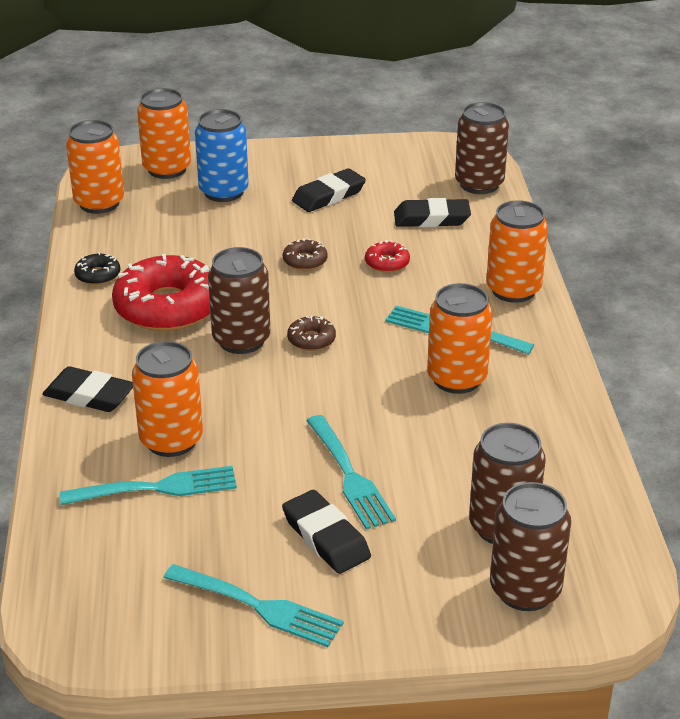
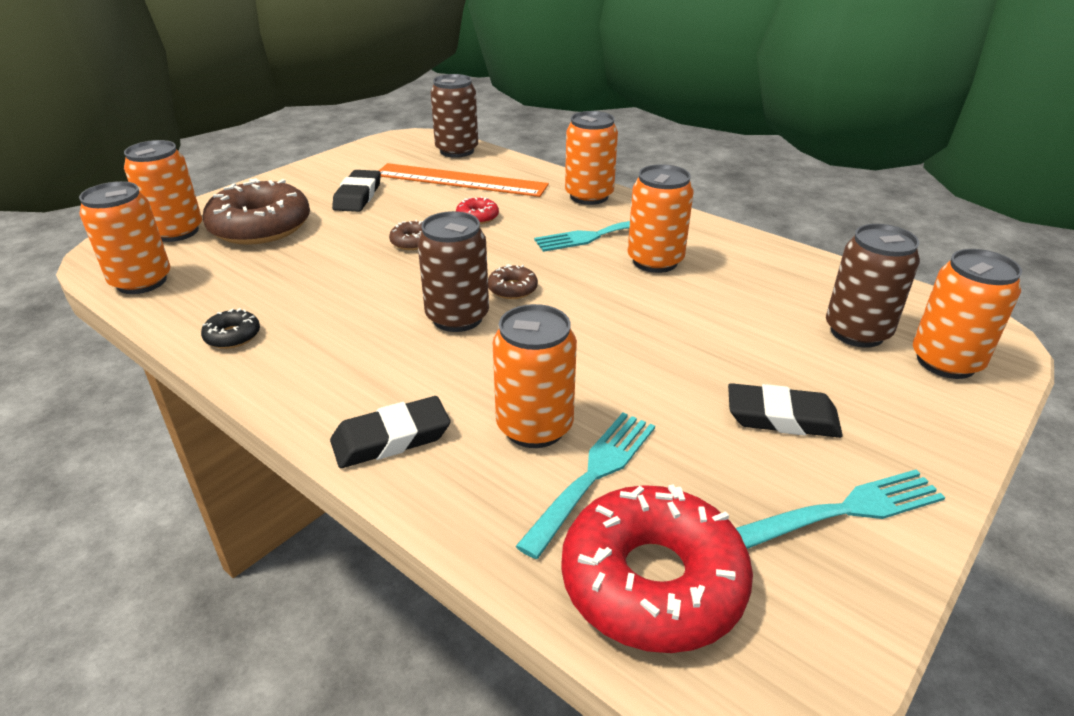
camera: 45 degrees left, 0 degrees up
(168, 307) = (348, 327): red donut -> red donut (652, 581)
(223, 192) = (260, 226): blue can -> brown donut
(349, 475) = (711, 363): turquoise fork -> none
(431, 218) = (460, 180): black eraser -> orange ruler
(525, 590) = (946, 362): brown can -> orange can

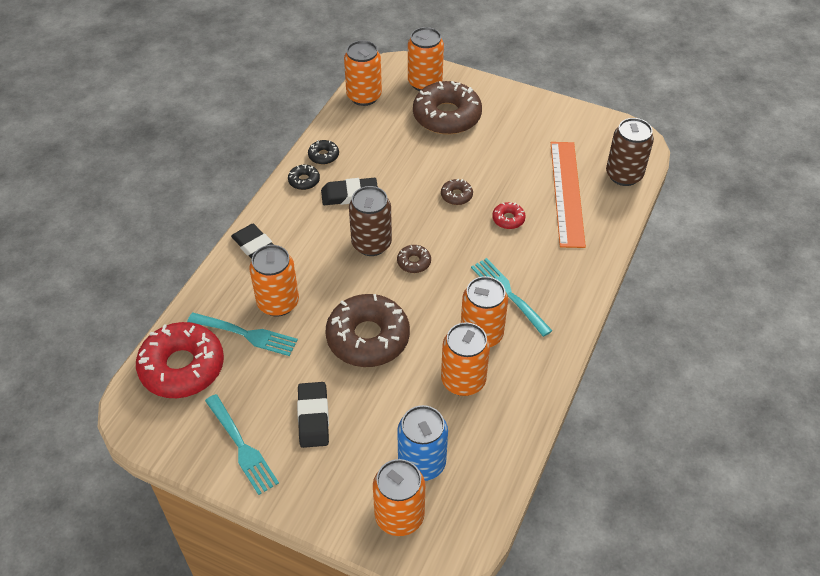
camera: 75 degrees right, 15 degrees up
(271, 363) = (304, 181): none -> black donut
(358, 196) = (512, 145): black eraser -> black eraser (349, 195)
(589, 196) = (575, 278): orange can -> orange can (463, 380)
(637, 345) = (368, 338): none -> brown donut
(857, 332) = (422, 463): brown can -> blue can

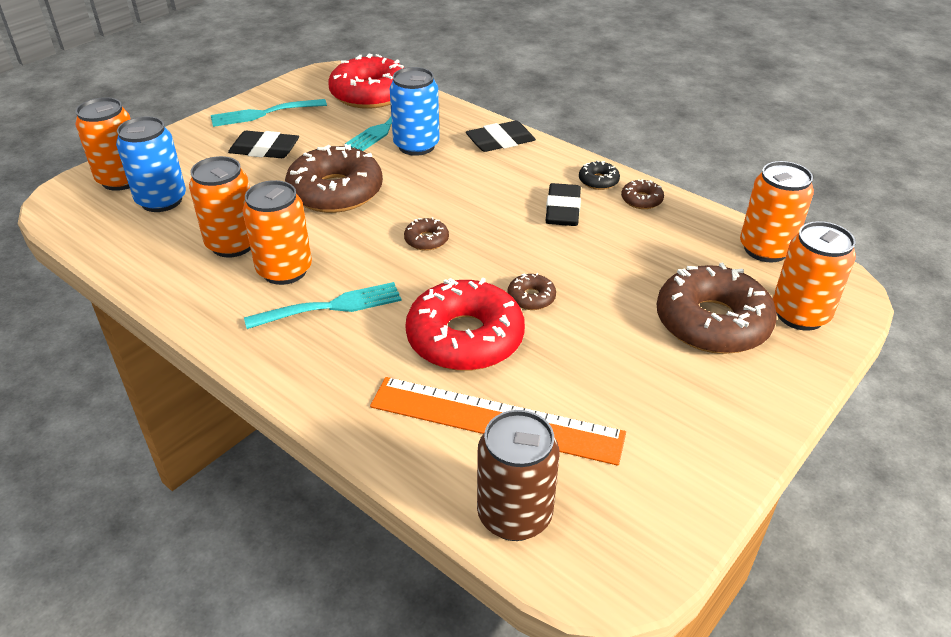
camera: 105 degrees right, 10 degrees down
(278, 303) = (416, 146): orange can -> blue can
(323, 156) = (641, 200): black donut -> brown donut
(371, 244) = (472, 214): brown can -> none
(508, 219) = (465, 338): red donut -> red donut, size x2.30

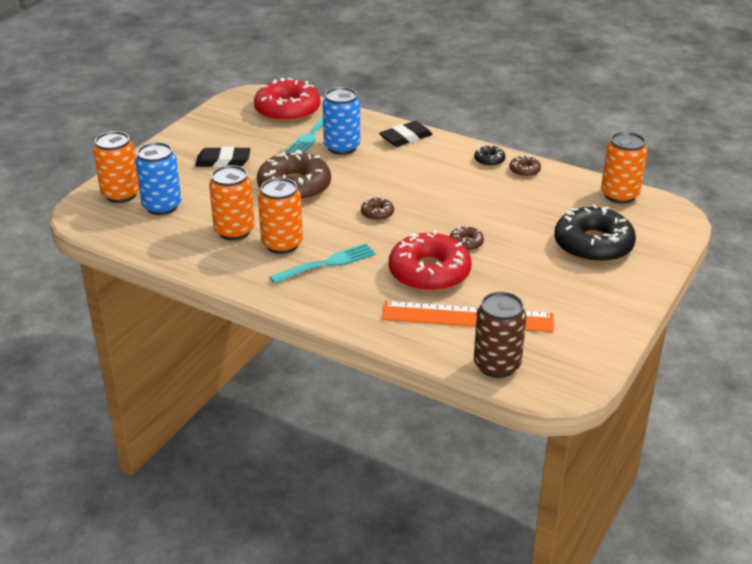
camera: 10 degrees left, 5 degrees down
(264, 113) = (208, 133): turquoise fork -> none
(563, 210) = (469, 183): black eraser -> none
(712, 322) = (593, 245): brown donut -> black donut
(800, 314) = (650, 234): orange can -> none

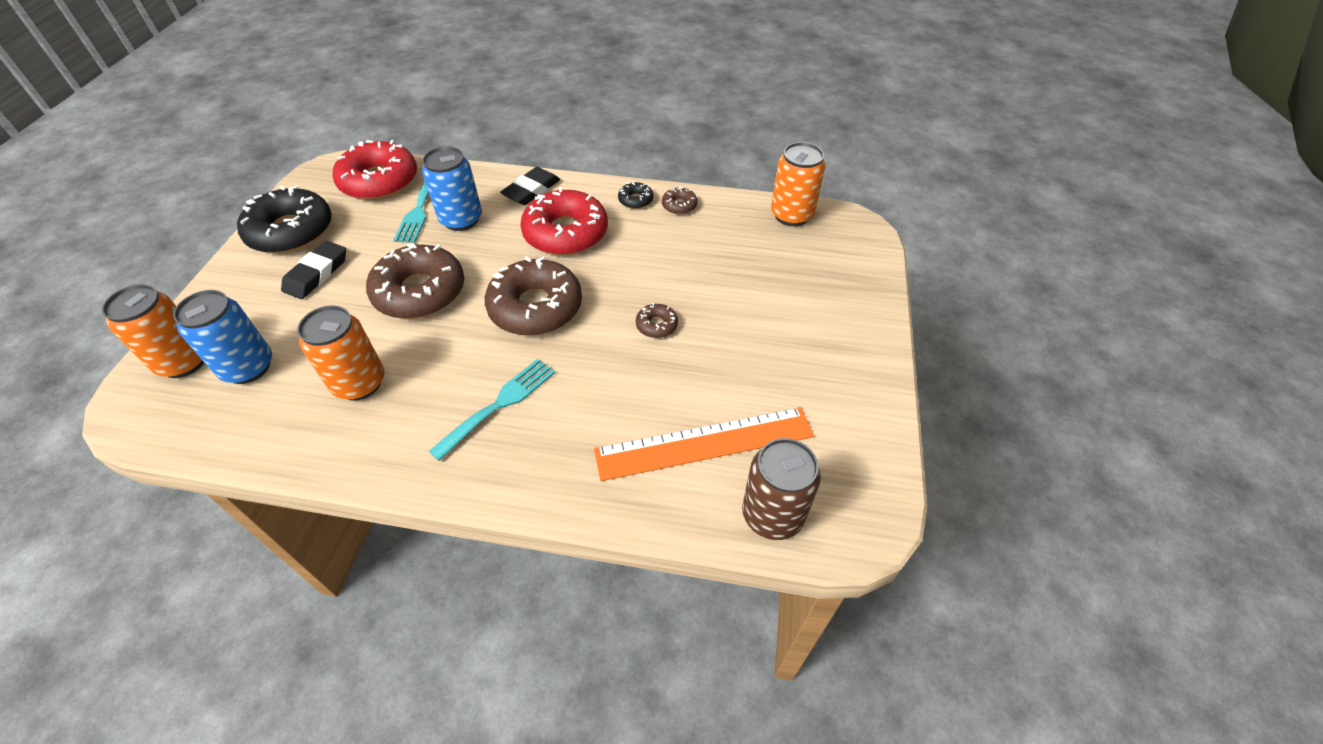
camera: 20 degrees left, 15 degrees up
(223, 161) = (316, 274): black eraser -> black eraser turned 45 degrees counterclockwise
(282, 244) = (430, 388): orange can -> none
(377, 213) = (535, 307): brown donut -> brown donut, size x2.30
(429, 272) = (631, 383): red donut -> red donut (566, 233)
(593, 245) = (796, 291): black donut -> black donut (291, 231)

